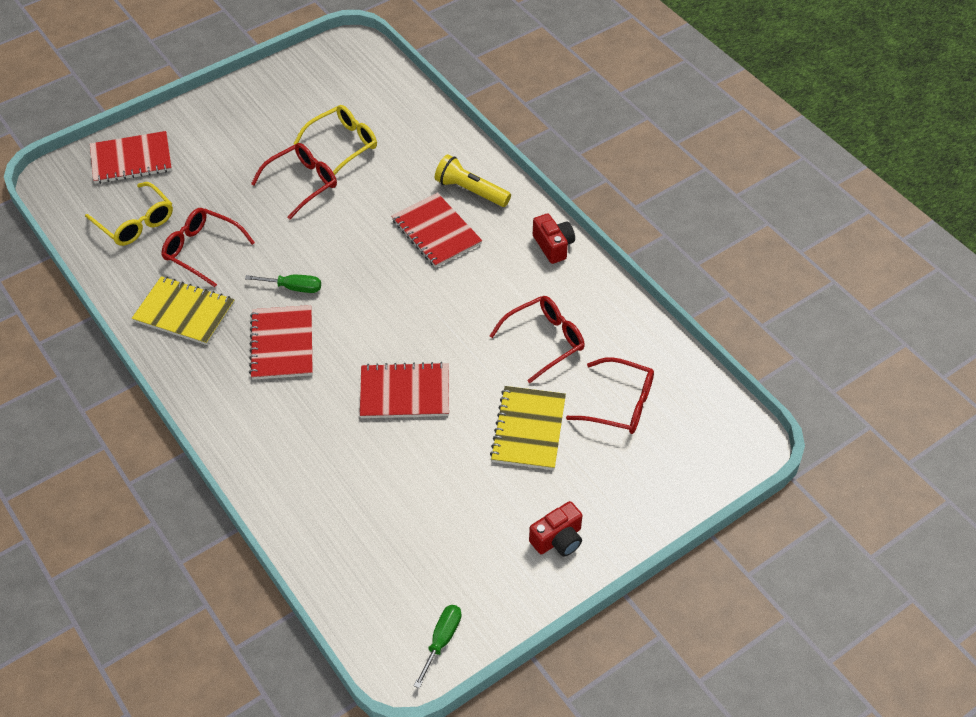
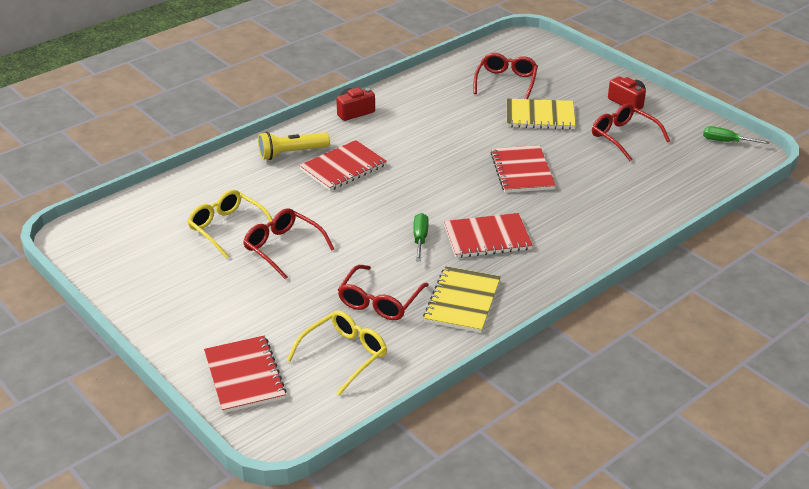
camera: 95 degrees left, 15 degrees down
(470, 191) = (291, 153): yellow flashlight -> yellow flashlight turned 45 degrees clockwise
(544, 341) = (455, 112): red glasses -> red glasses (623, 137)

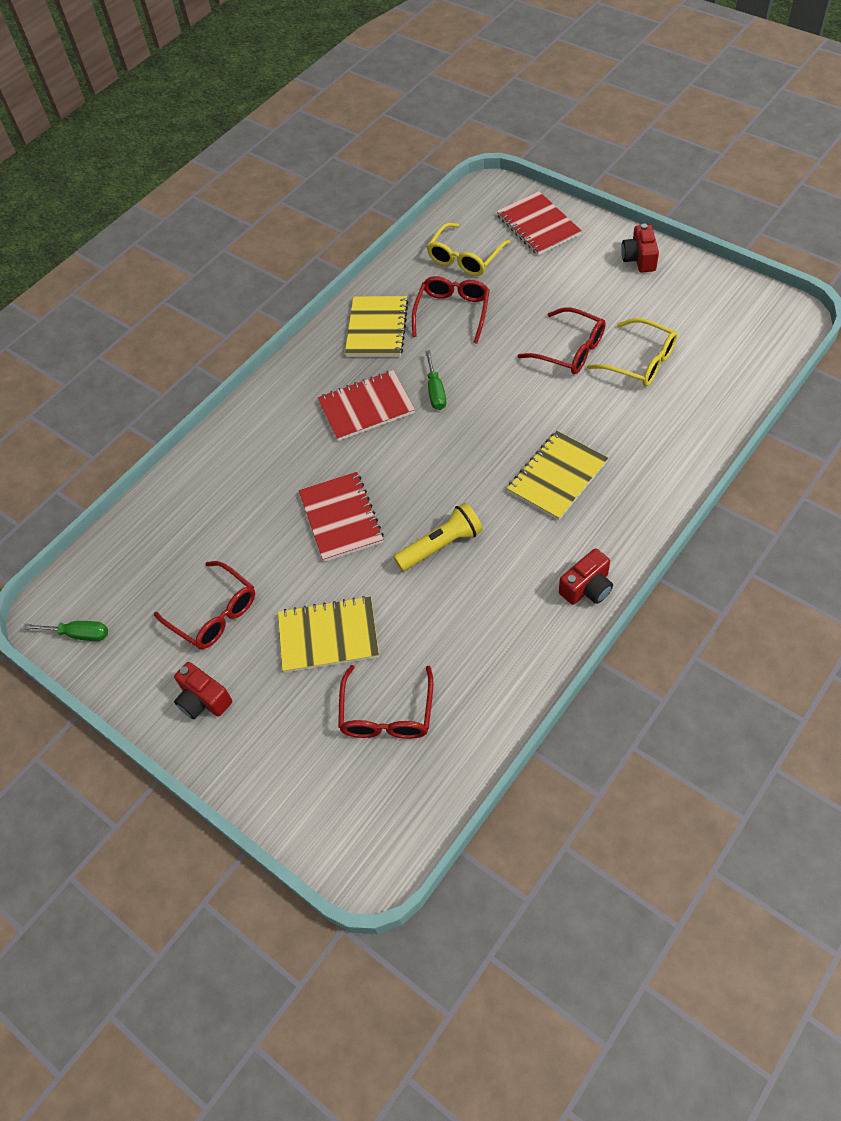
camera: 175 degrees right, 20 degrees up
(162, 315) = (639, 259): none -> red camera
(291, 153) = (631, 487): yellow flashlight -> yellow flashlight (441, 545)
(343, 167) = (557, 477): red notebook -> yellow notebook

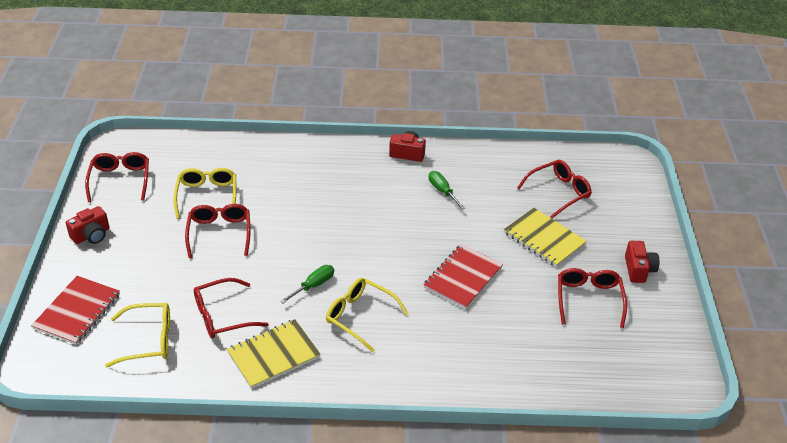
camera: 135 degrees left, 15 degrees down
(79, 634) = (677, 360): green screwdriver -> green screwdriver (442, 191)
(366, 407) = (360, 316): red notebook -> yellow glasses
(441, 545) = (437, 221): yellow flashlight -> none
(557, 477) = (339, 195): yellow notebook -> none
(719, 302) = (120, 180): none -> red glasses

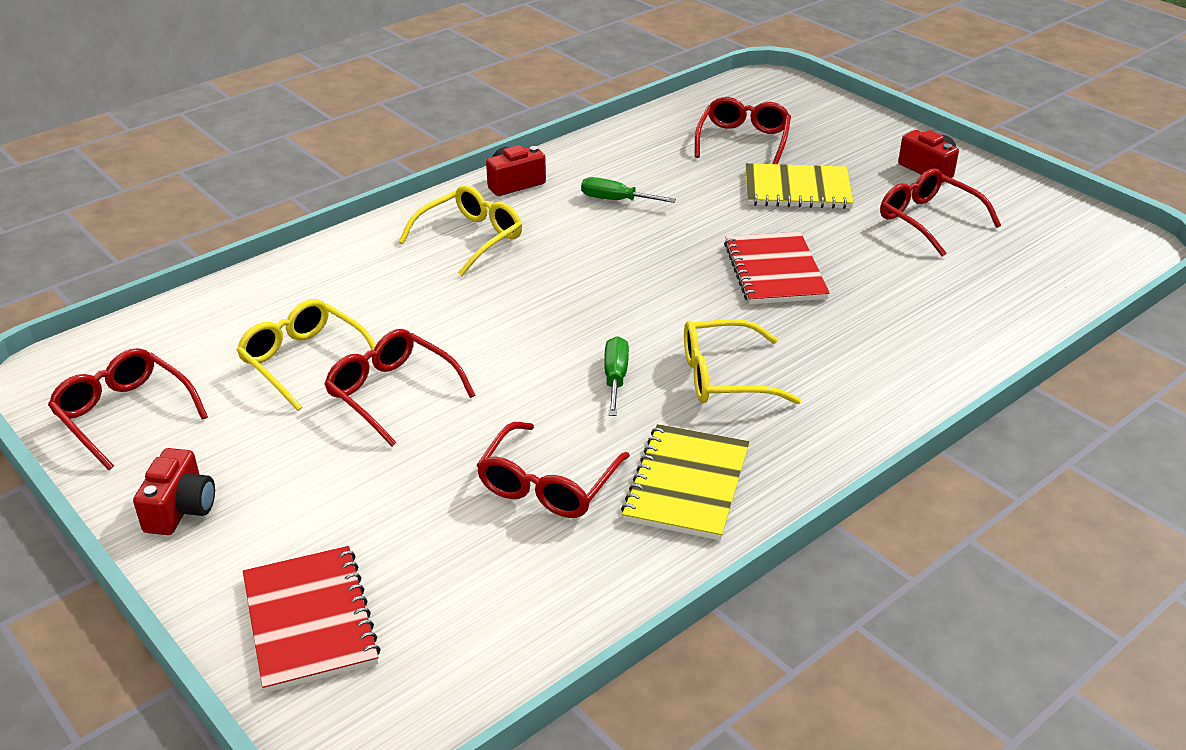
camera: 40 degrees left, 5 degrees down
(148, 340) = (485, 582): yellow glasses -> yellow glasses (470, 238)

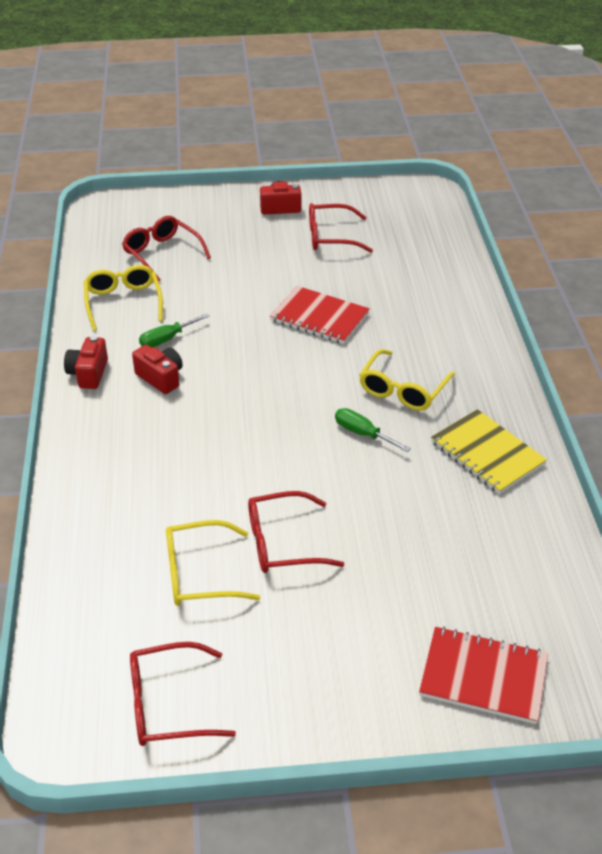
camera: 55 degrees left, 5 degrees up
(180, 509) = (315, 707): red camera -> red camera (161, 378)
(470, 238) = (135, 426): yellow glasses -> yellow glasses (123, 302)
(548, 484) = (440, 510): red glasses -> none
(797, 189) = (244, 263): yellow notebook -> none

